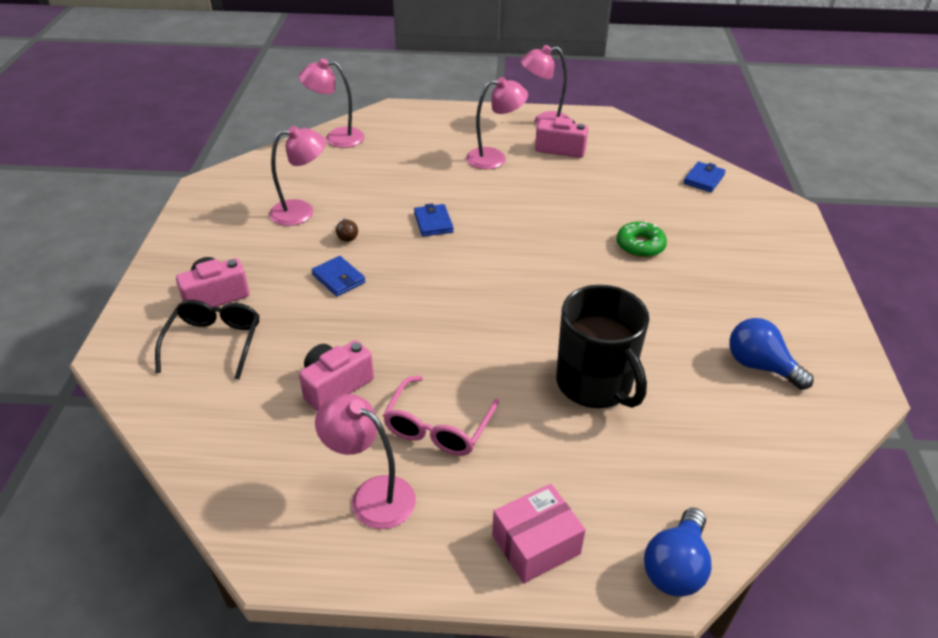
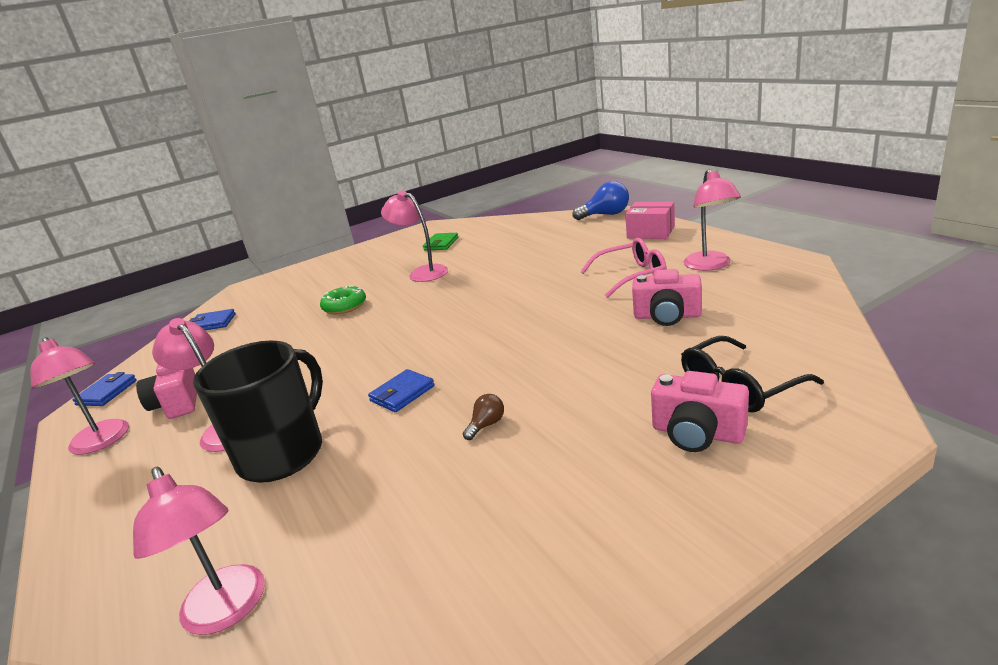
camera: 120 degrees left, 15 degrees down
(301, 211) = (477, 490): pink lamp -> pink lamp (422, 273)
(338, 278) = (558, 387): blue wallet -> blue wallet (107, 392)
(595, 384) = (520, 263): black mug -> black mug (283, 453)
(760, 366) = (441, 244): blue light bulb -> green wallet

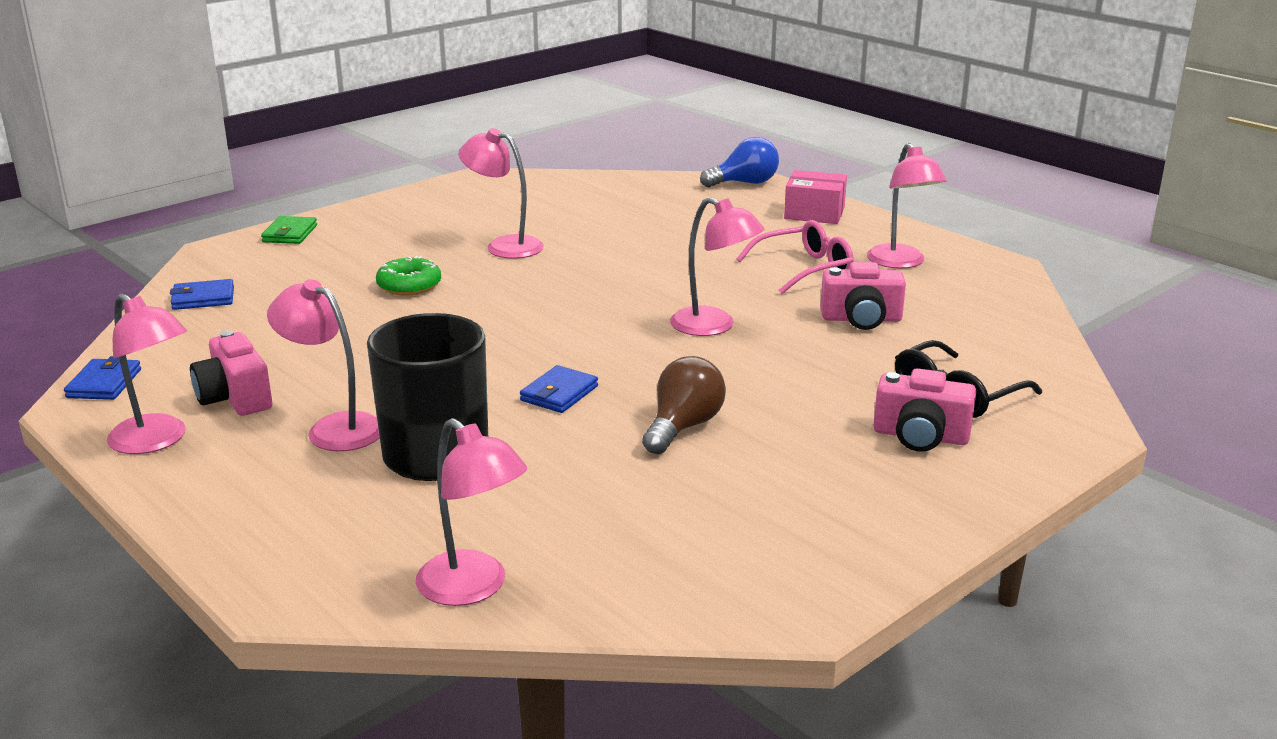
camera: 15 degrees left, 0 degrees up
(441, 244) = (512, 206): green wallet -> green wallet (290, 234)
(486, 425) = (683, 427): brown light bulb -> brown light bulb, size x1.92
(545, 328) = (714, 326): none -> pink lamp

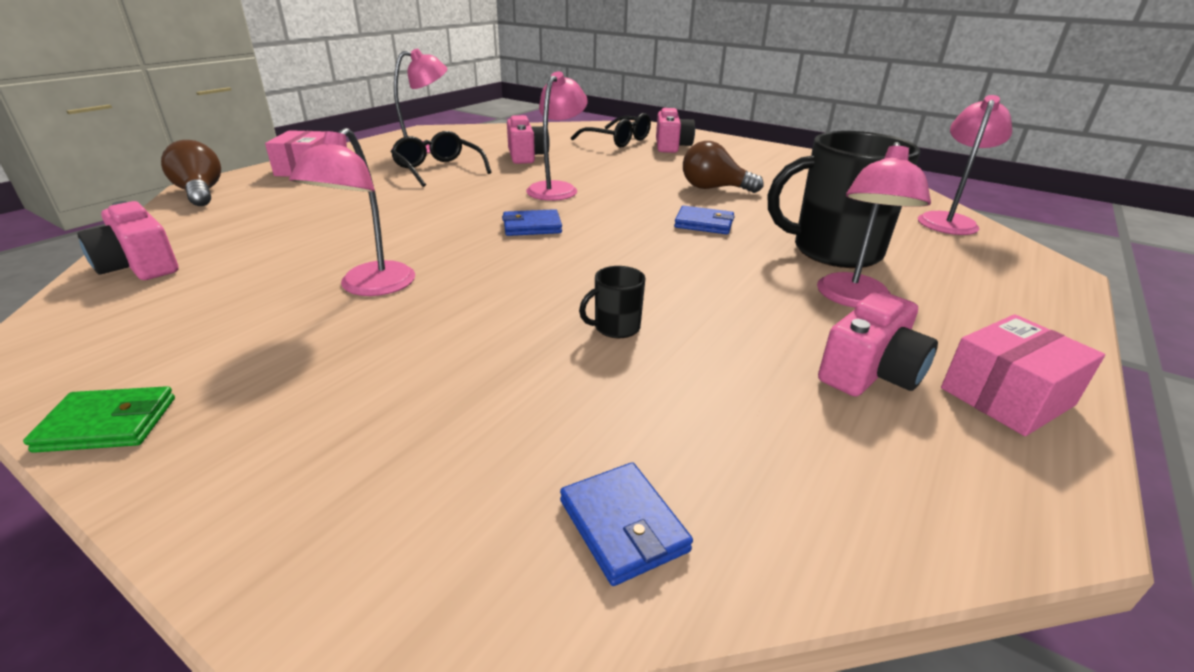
camera: 105 degrees left, 5 degrees up
(104, 383) = (972, 514): blue wallet -> blue wallet (532, 226)
(156, 441) = (1006, 396): pink lamp -> pink box
(290, 234) = (263, 518): green wallet -> green wallet (108, 424)
(377, 319) = (615, 328): none -> black mug
(409, 285) = (509, 326): green donut -> none
(586, 184) = (140, 266): none -> pink camera
(744, 183) = (200, 193): blue light bulb -> brown light bulb
(804, 269) = (438, 169): pink glasses -> black glasses

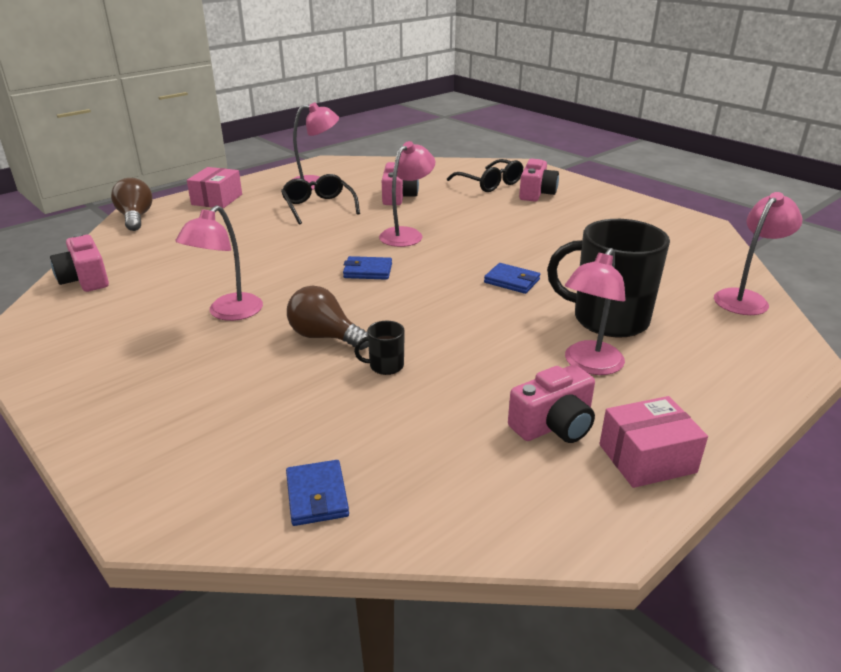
camera: 15 degrees right, 0 degrees up
(108, 424) = (51, 390): green wallet -> none
(713, 188) = (545, 245): brown light bulb -> brown light bulb (325, 337)

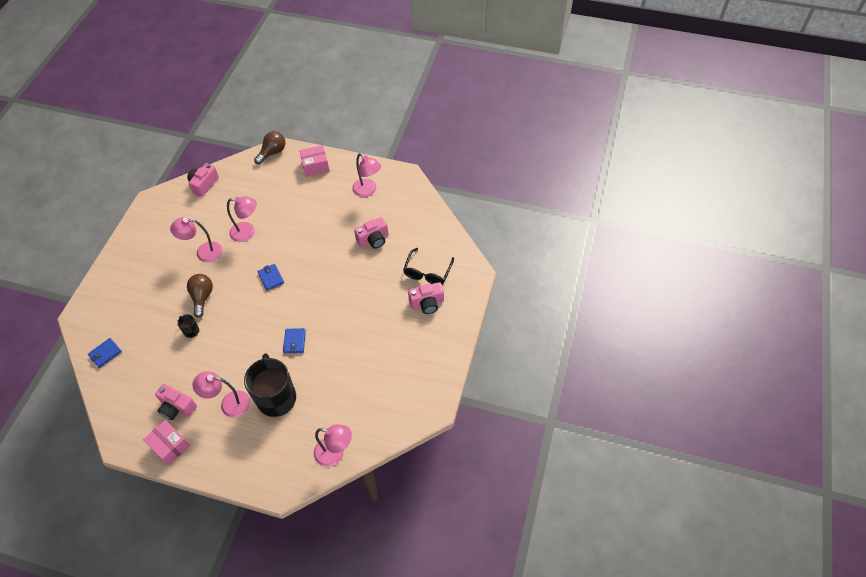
camera: 60 degrees right, 25 degrees up
(318, 207) = (335, 213): black glasses -> none
(407, 234) = (323, 271): pink lamp -> pink lamp (247, 232)

